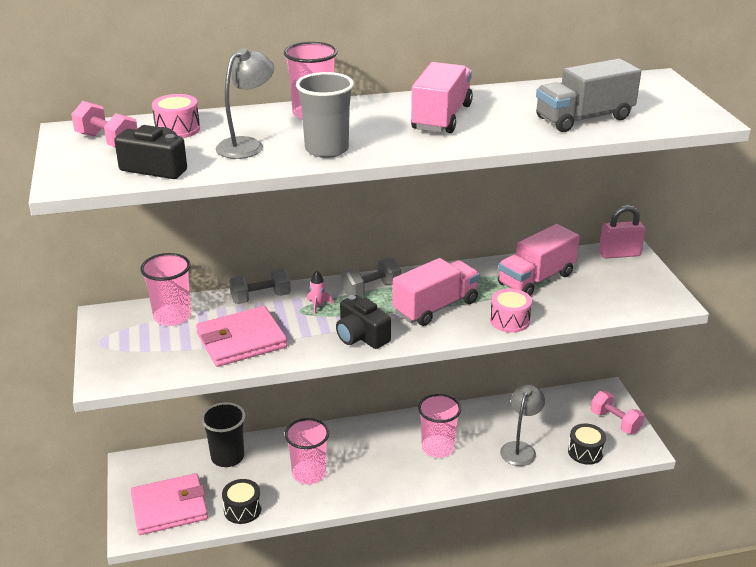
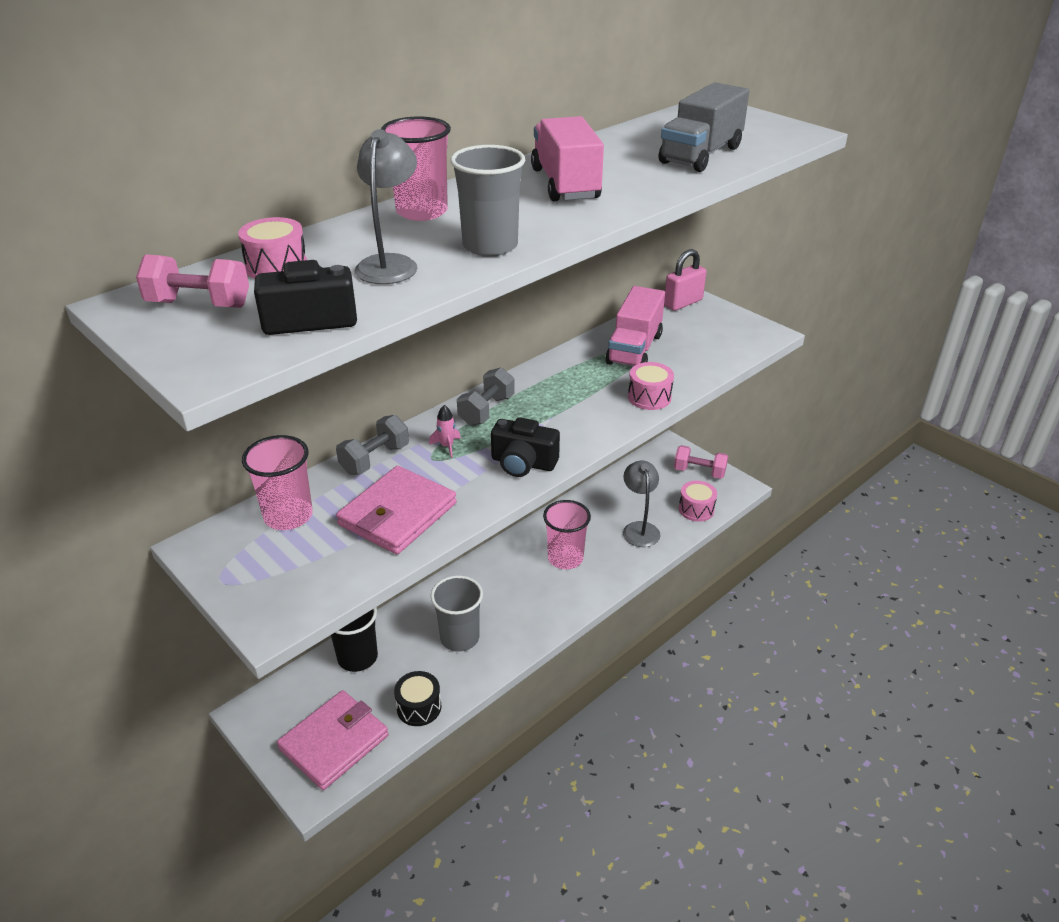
camera: 30 degrees left, 5 degrees up
(309, 474) = (459, 638): pink cup -> grey cup
(435, 307) = (568, 407): pink truck -> none
(585, 452) = (696, 509): black drum -> pink drum

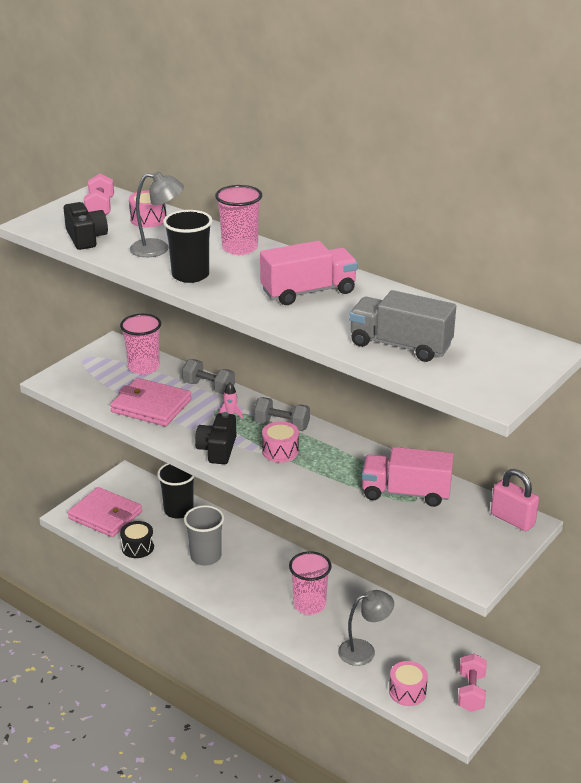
camera: 80 degrees right, 5 degrees down
(490, 246) = (190, 275): grey cup -> black cup
(649, 397) = (326, 505): pink drum -> pink drum (280, 451)

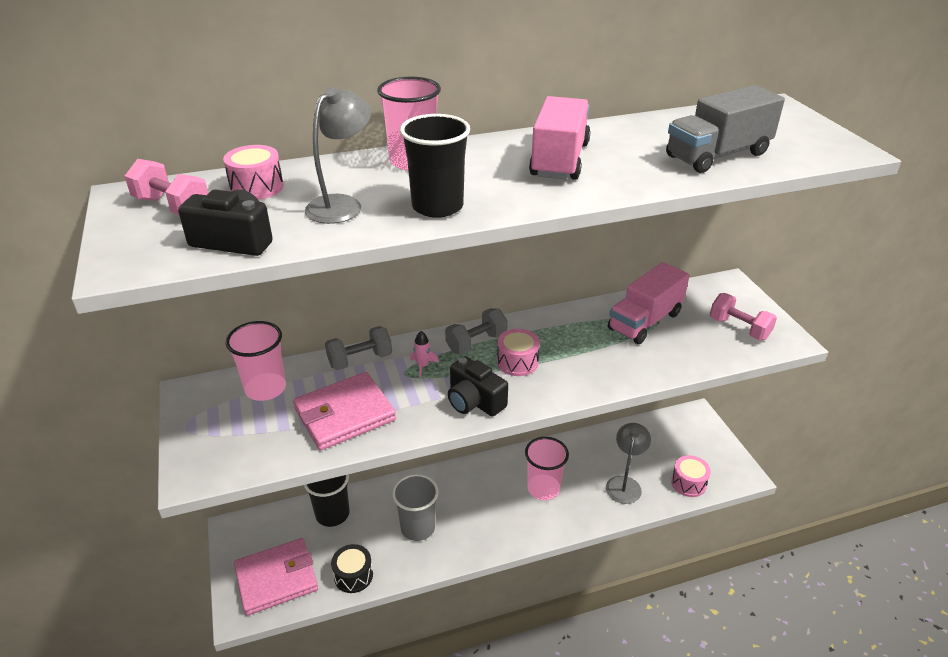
camera: 55 degrees left, 5 degrees up
(471, 692) = (711, 448): pink dumbbell -> pink dumbbell (739, 328)
(512, 519) = (721, 288): pink padlock -> none

